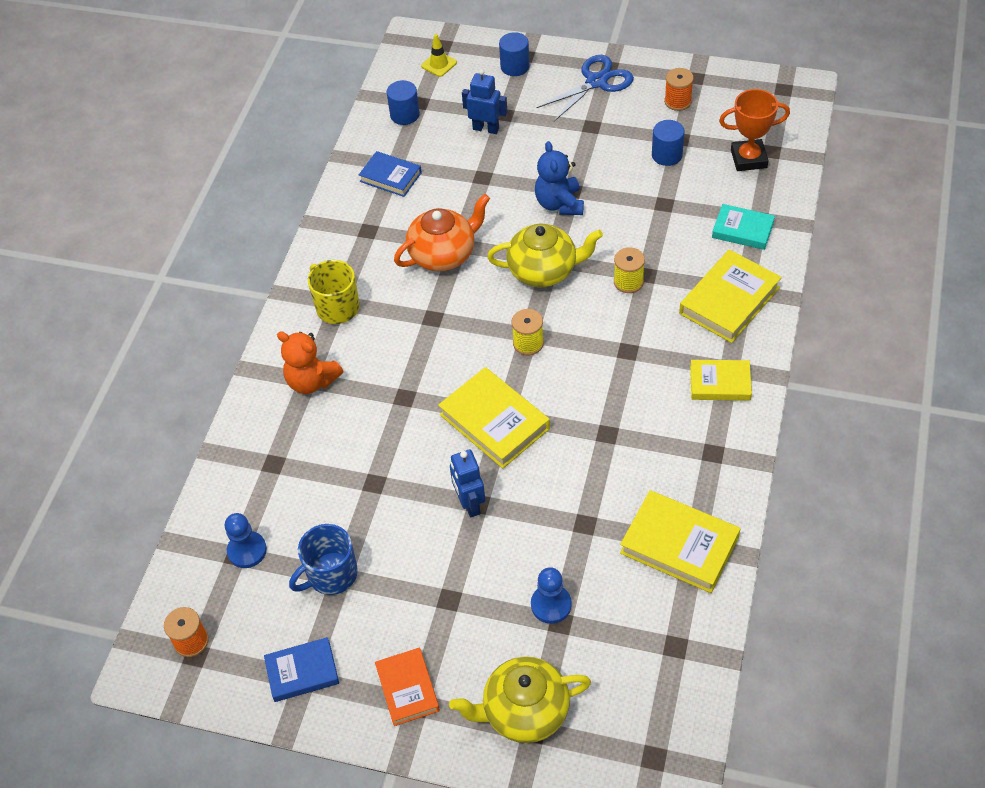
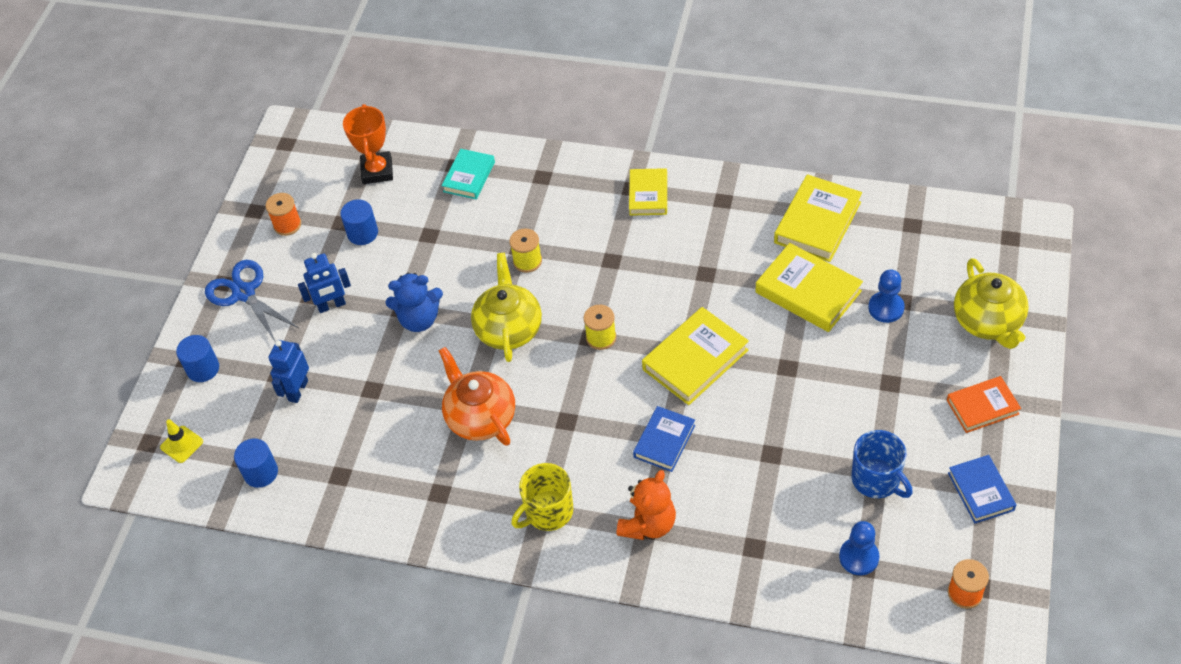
camera: 90 degrees left, 0 degrees up
(390, 177) = (359, 478): blue book -> blue book (664, 441)
(469, 504) = (789, 374): blue robot -> blue robot (331, 305)
(729, 300) = (554, 187): yellow book -> yellow book (808, 292)

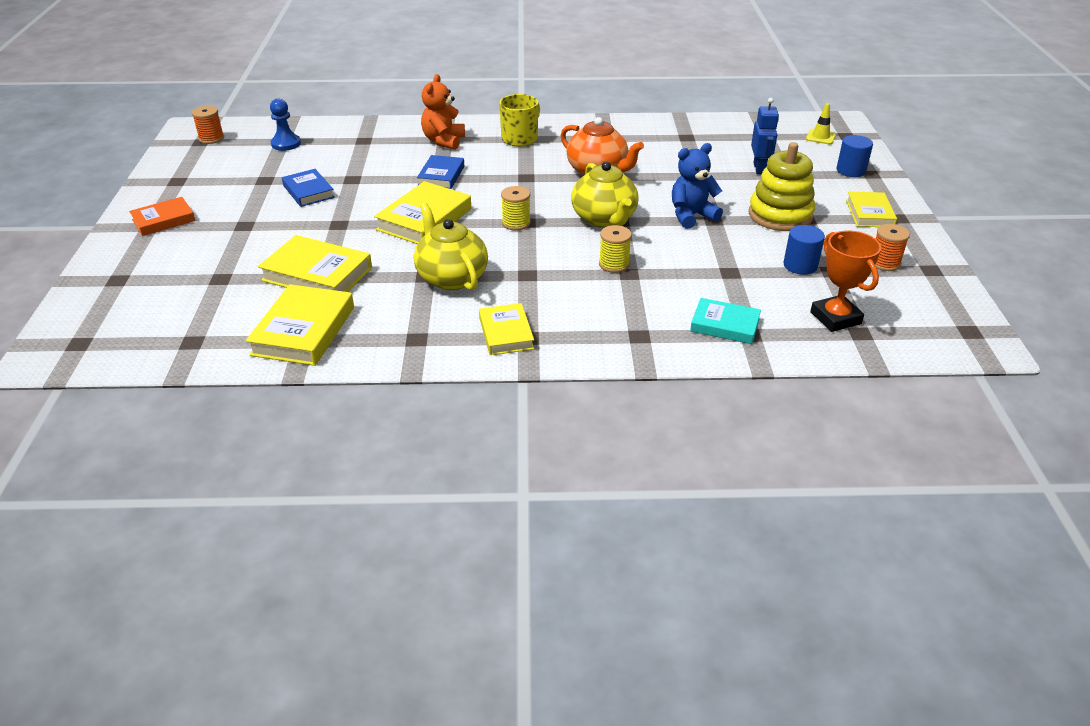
camera: 160 degrees right, 15 degrees down
(244, 293) = (869, 213): blue scissors -> yellow book
(261, 472) = (746, 132): blue cylinder -> none
(331, 305) = (780, 215): blue robot -> yellow stacking toy
(469, 177) = (725, 325): turquoise book -> turquoise book turned 75 degrees counterclockwise
(877, 479) = (266, 176): blue mug -> none
(886, 308) = (238, 271): blue pawn -> none
(981, 491) = (183, 179): blue book -> blue book (308, 191)
(988, 322) = (135, 273): yellow teapot -> yellow teapot (451, 277)

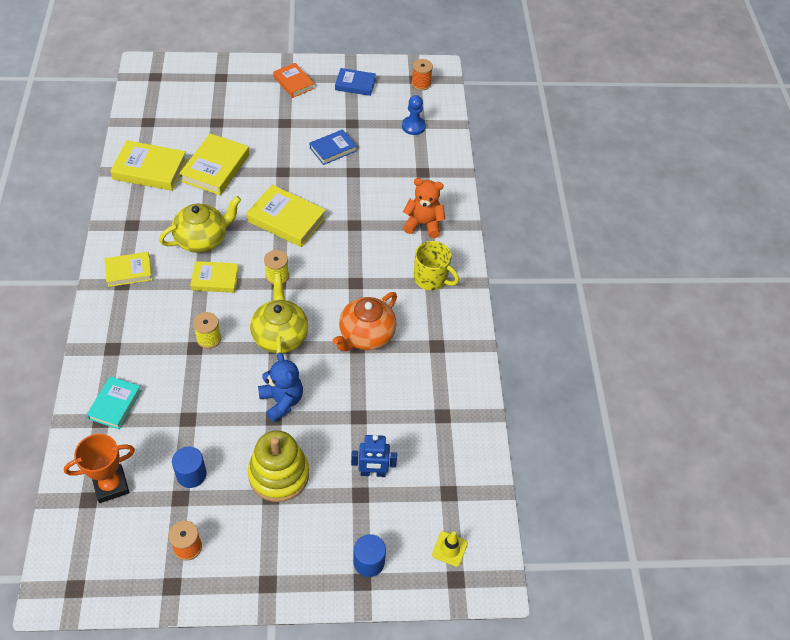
camera: 85 degrees right, 15 degrees up
(441, 176) = (358, 226): blue book -> blue book (355, 84)
(604, 219) = (280, 336): yellow teapot -> yellow teapot turned 105 degrees clockwise
(869, 213) = (277, 557): yellow book -> yellow book (215, 279)

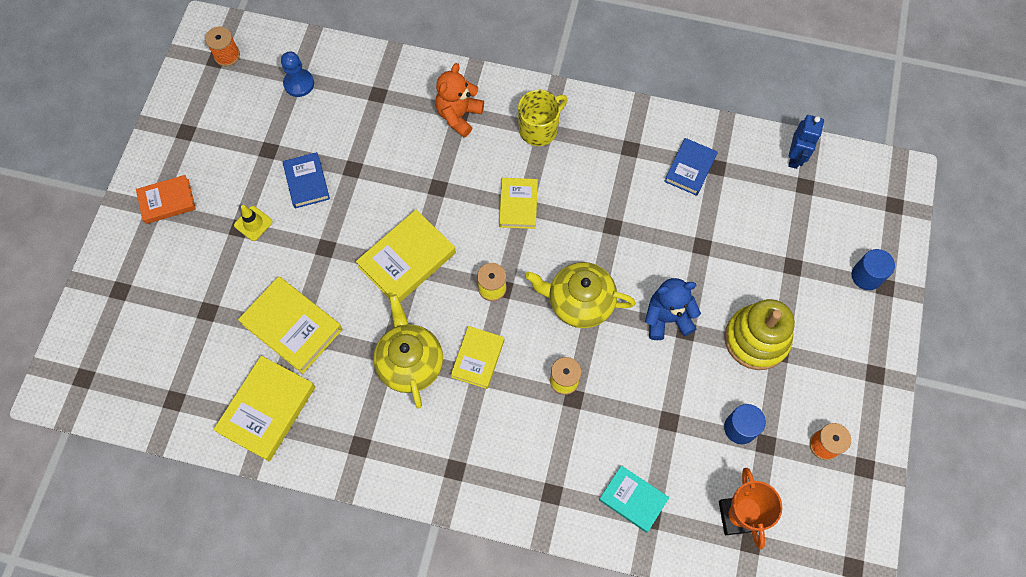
camera: 70 degrees left, 15 degrees up
(129, 271) = (437, 459): yellow book -> yellow book (518, 205)
(355, 84) = (199, 129): blue book -> blue book (690, 169)
(366, 335) = (600, 214): orange teapot -> none
(373, 472) = (770, 248): blue robot -> blue robot (795, 157)
(449, 549) = (864, 201): yellow traffic cone -> yellow traffic cone (253, 223)

